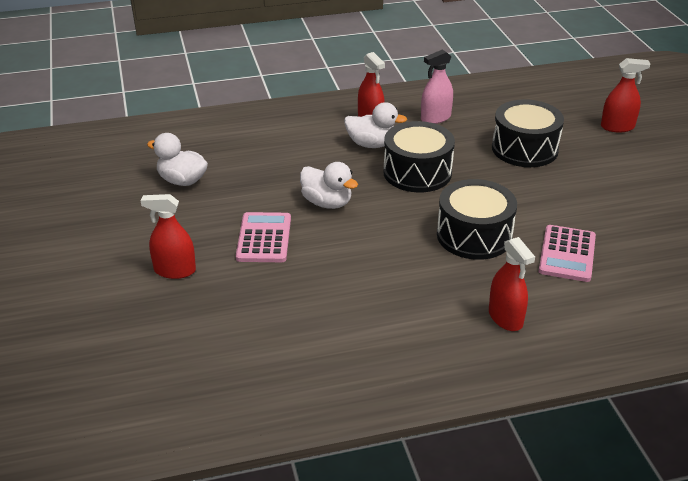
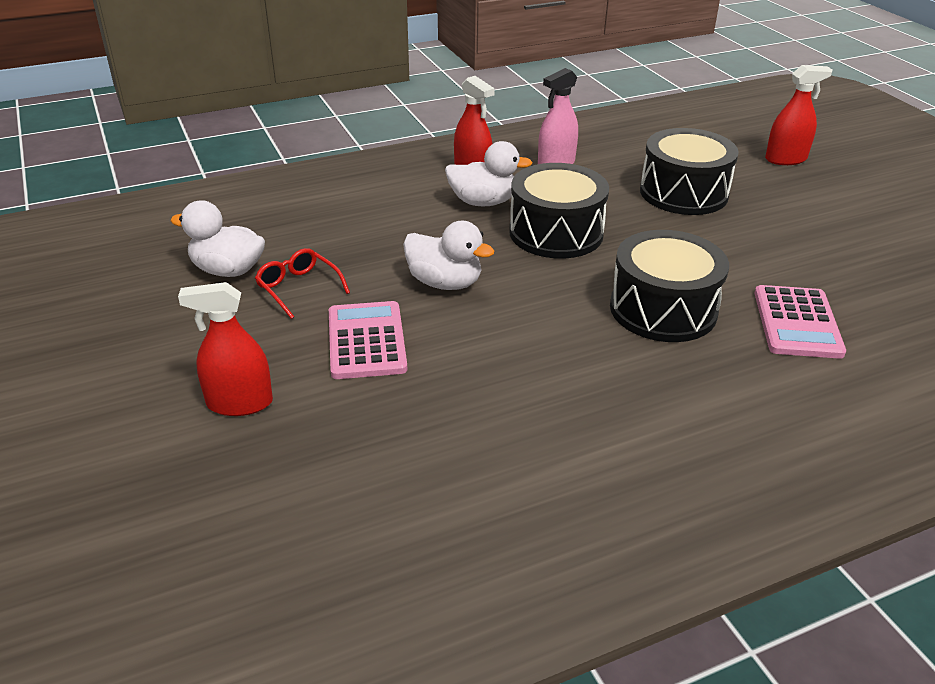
camera: 10 degrees left, 0 degrees up
(227, 198) = (298, 288): none -> red glasses
(505, 318) = (753, 423): red spray bottle -> none

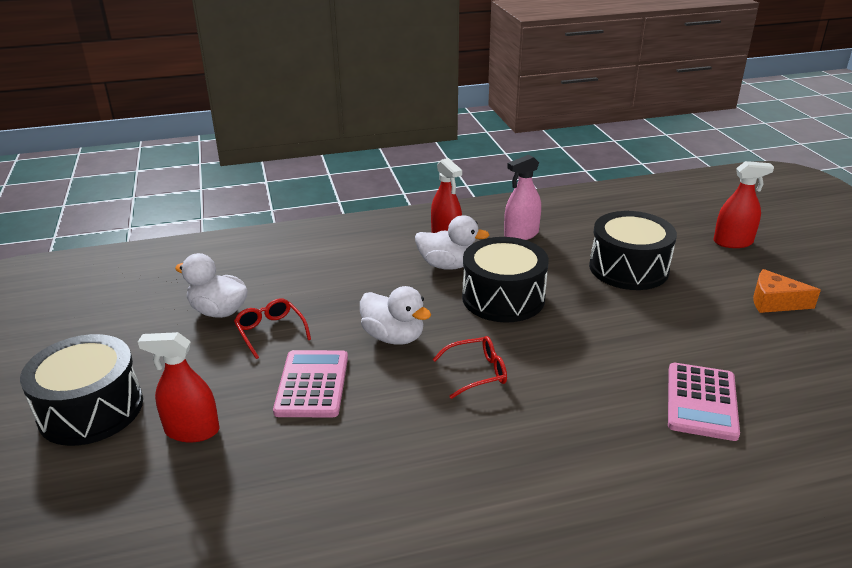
camera: 10 degrees right, 5 degrees down
(550, 313) = (477, 372): none -> red glasses
(663, 309) = (579, 378): black drum -> black drum (91, 409)
(844, 217) = (774, 302): none -> orange cheese

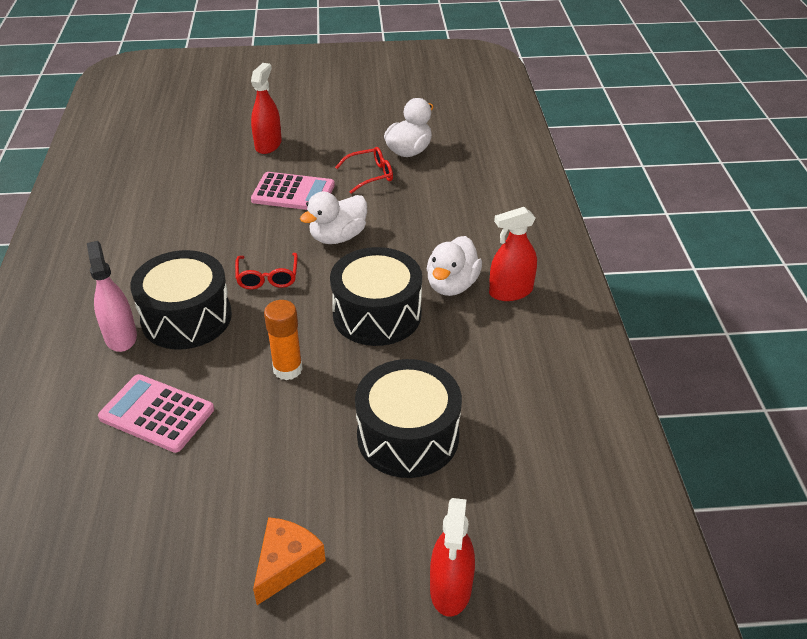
camera: 100 degrees right, 10 degrees up
(91, 409) = (309, 108): black drum -> black drum (186, 317)
(521, 234) = (511, 356): pink spray bottle -> pink spray bottle (120, 337)
(598, 335) = (287, 369): none -> orange glue stick

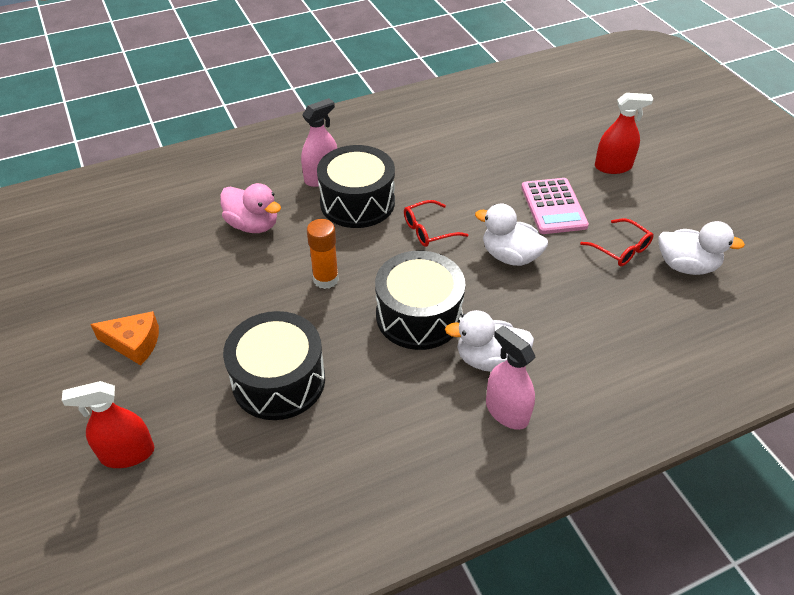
camera: 70 degrees right, 5 degrees up
(157, 413) = (253, 225): pink calculator -> pink duck
(510, 291) = (507, 411): red spray bottle -> pink spray bottle

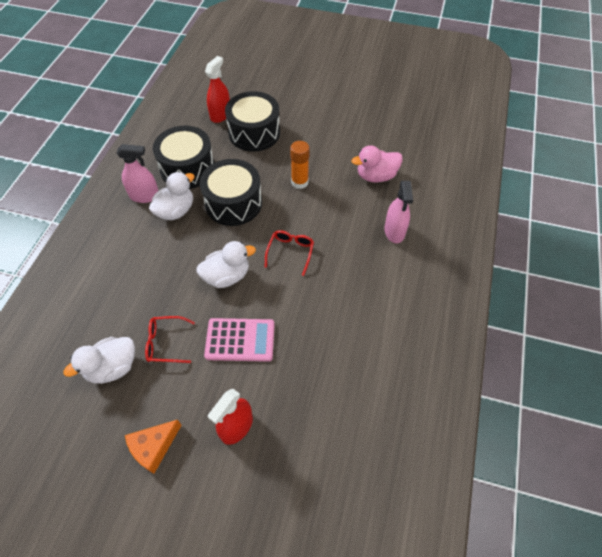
camera: 130 degrees right, 10 degrees up
(127, 453) = (269, 78): red spray bottle -> red spray bottle (220, 115)
(134, 343) = (328, 100): orange cheese -> orange cheese (153, 447)
(357, 202) = (351, 234): black drum -> black drum (187, 168)
(553, 206) = (240, 340): pink calculator -> pink calculator turned 150 degrees clockwise

